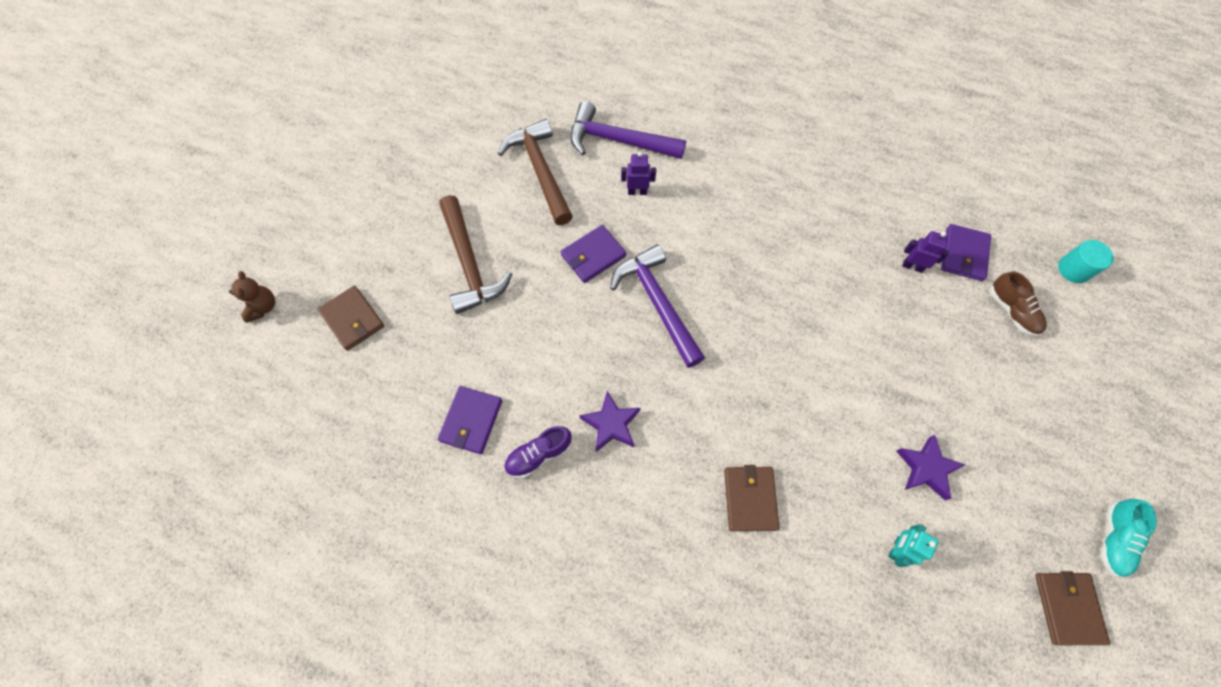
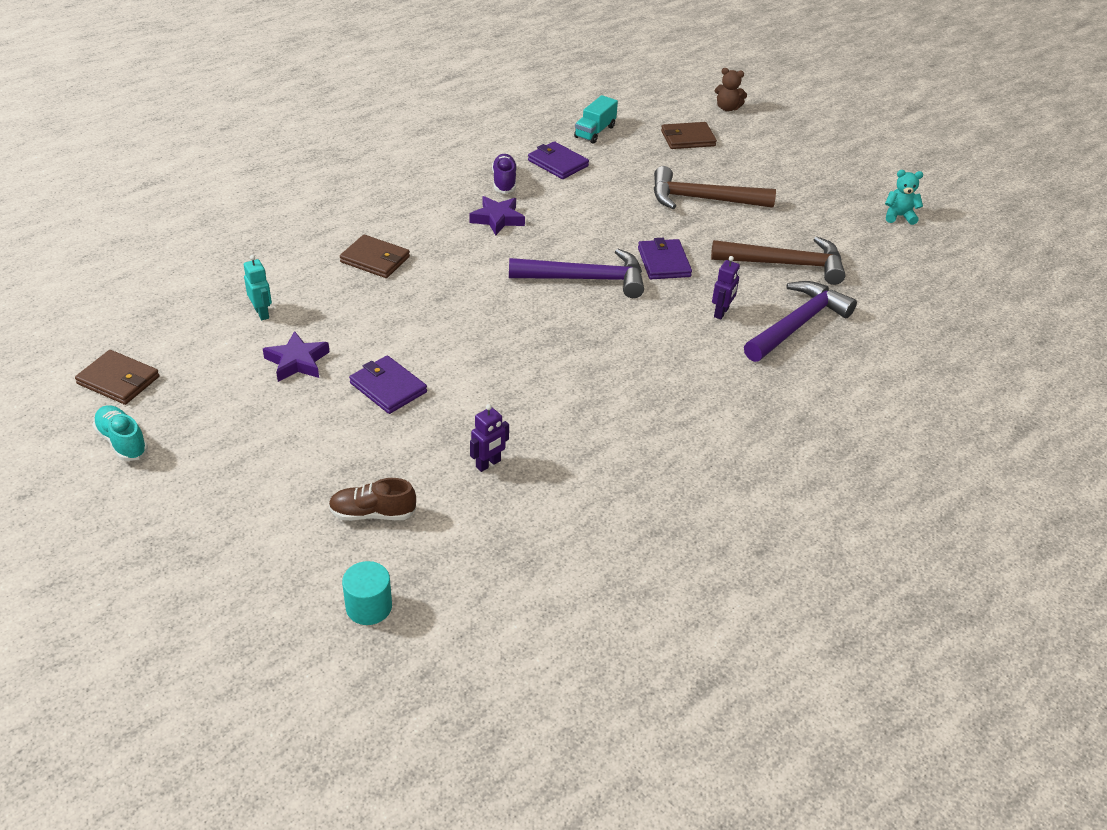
camera: 115 degrees right, 25 degrees down
(382, 415) = (595, 132): none -> turquoise truck
(416, 116) = (899, 216): none -> turquoise teddy bear
(964, 254) = (468, 516): purple wallet -> purple wallet (388, 387)

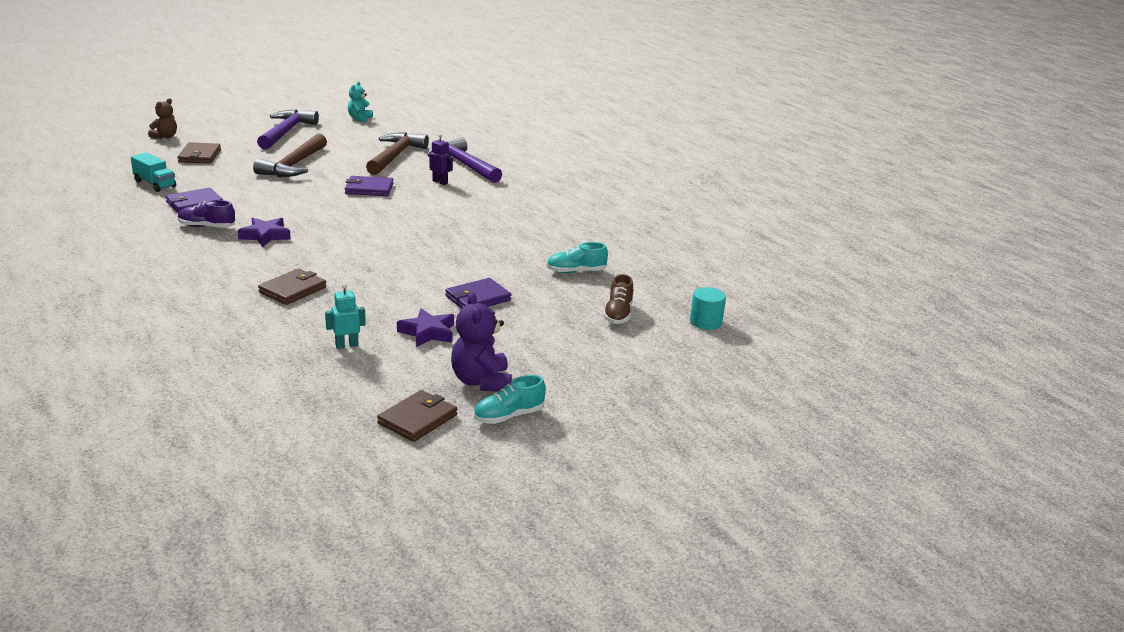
camera: 80 degrees left, 15 degrees down
(193, 414) = (481, 382): none -> purple teddy bear
(488, 464) = (576, 271): purple robot -> turquoise shoe
(585, 279) = (374, 216): purple hammer -> purple hammer (286, 132)

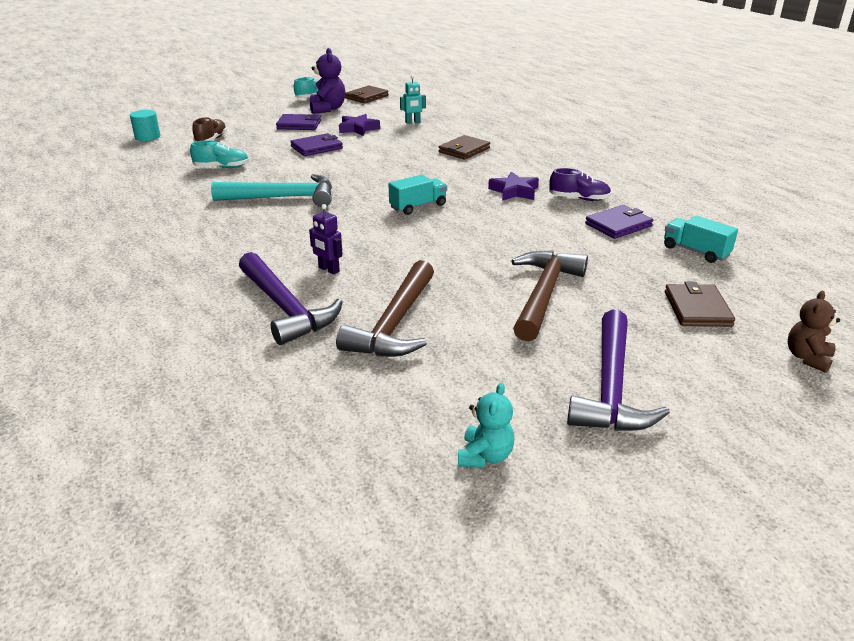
camera: 175 degrees left, 5 degrees up
(365, 224) = (418, 206): none -> turquoise truck
(369, 189) = (424, 254): purple wallet -> purple wallet (299, 125)
(494, 235) = (283, 198): none -> turquoise hammer

